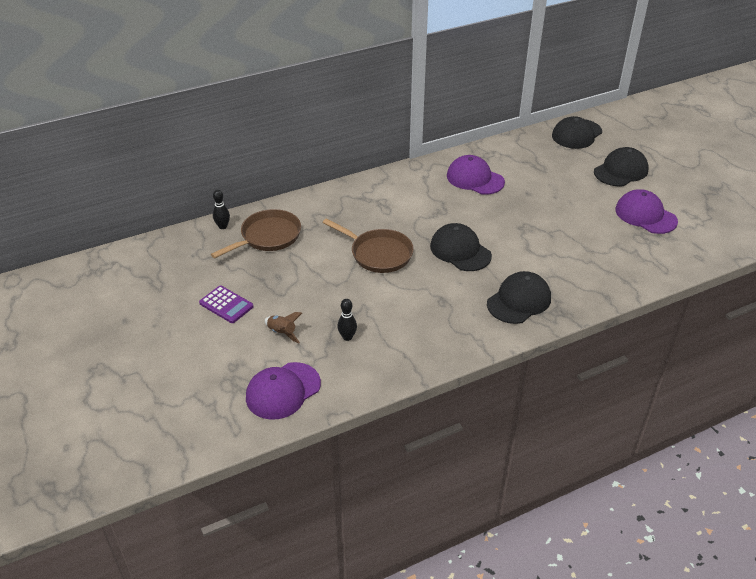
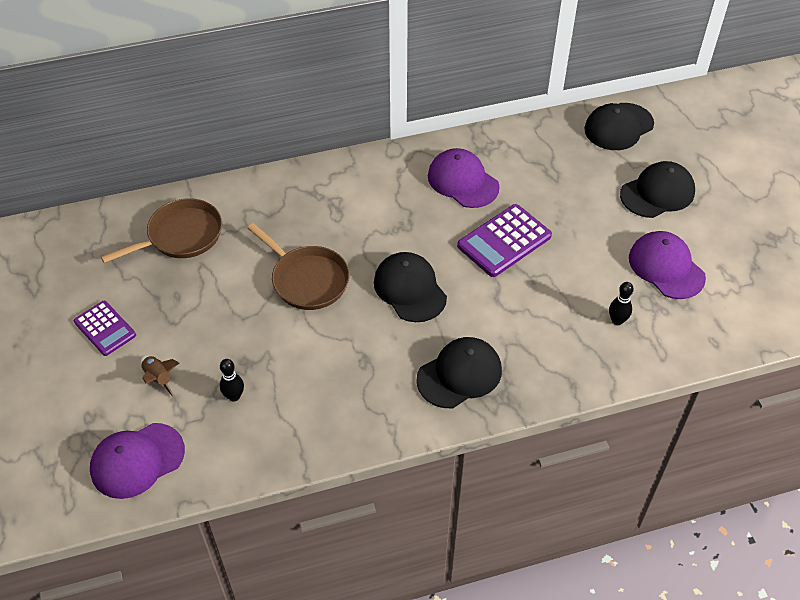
camera: 10 degrees right, 10 degrees up
(223, 226) = (131, 213): black bowling pin -> black bowling pin (617, 321)
(520, 212) = (504, 241): none -> purple calculator

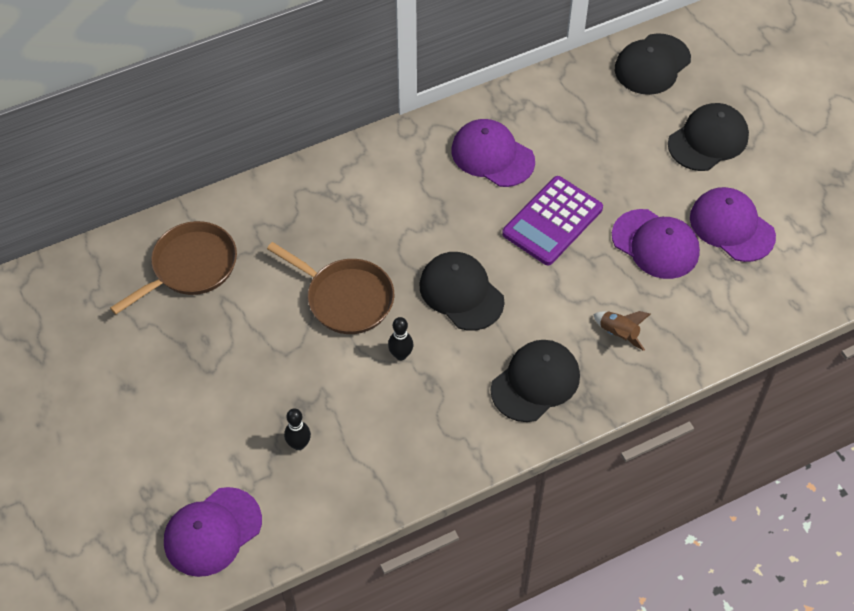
camera: 10 degrees left, 5 degrees up
(105, 328) = (134, 389): purple calculator -> none
(159, 378) = (211, 437): brown rocket -> brown rocket (618, 334)
(593, 272) = (655, 244): none -> purple cap
(617, 321) = (690, 296): black bowling pin -> black bowling pin (401, 355)

